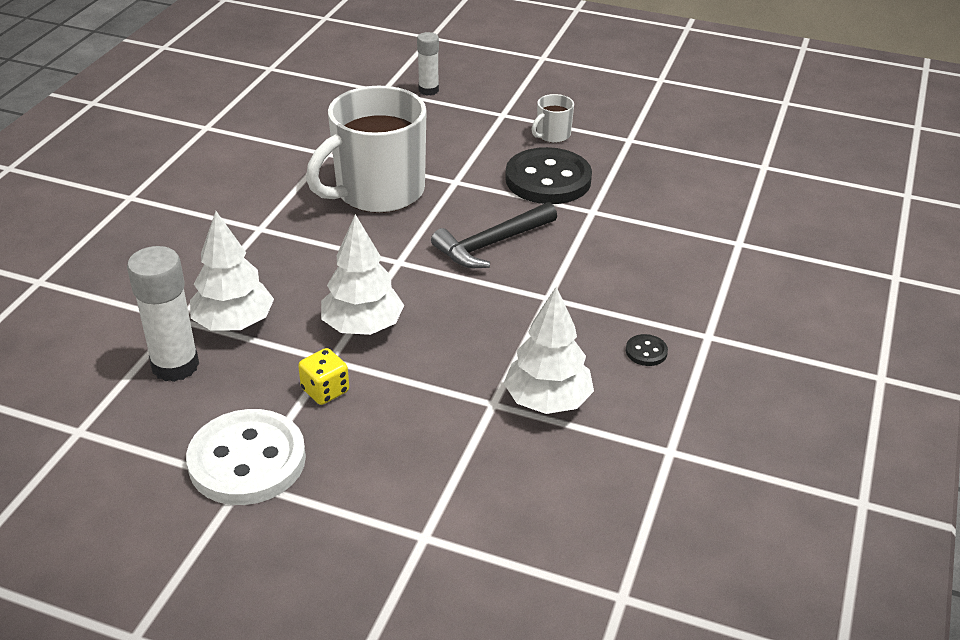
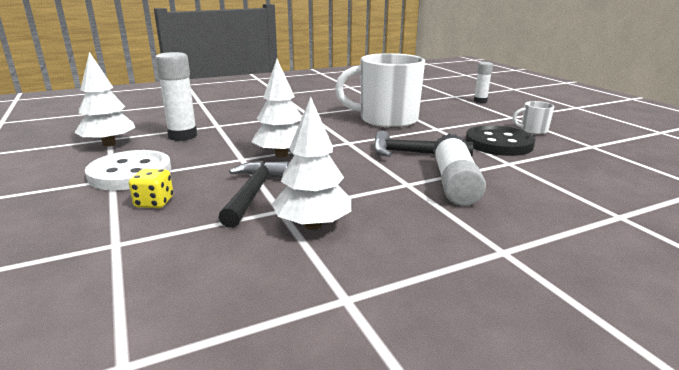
camera: 45 degrees right, 15 degrees down
(234, 323) = (232, 133): white tree -> white tree (109, 144)
(325, 390) = (214, 167): yellow dice -> yellow dice (154, 203)
(433, 399) = (253, 193): none -> black hammer
(585, 272) = (454, 183): none -> white glue stick
(646, 352) = (431, 236): black button -> none

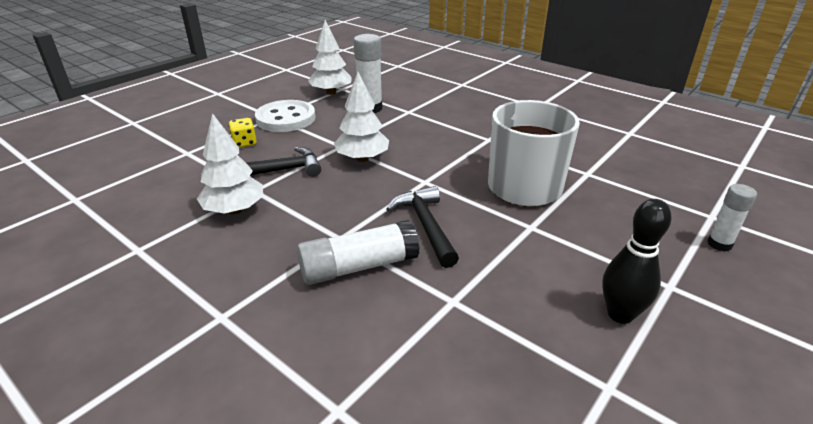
camera: 65 degrees right, 10 degrees up
(498, 143) = (521, 285): black button -> none
(533, 130) = (620, 314): white mug -> black bowling pin

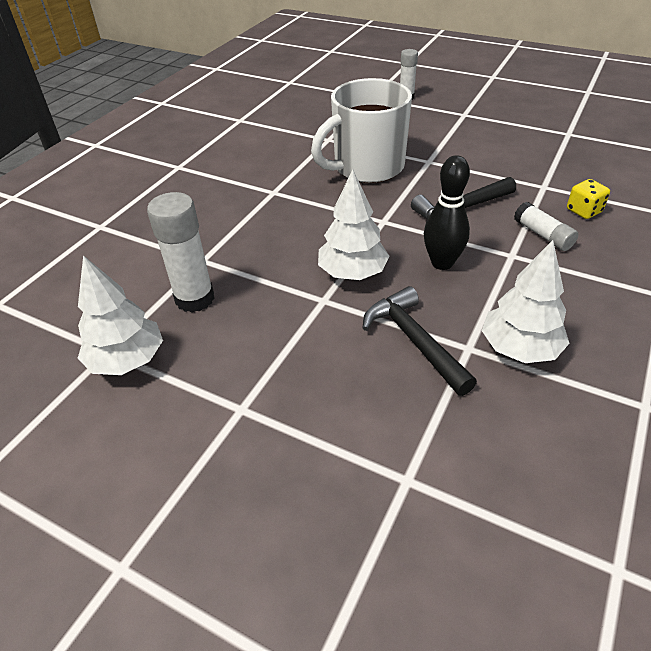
camera: 100 degrees left, 10 degrees up
(244, 143) = (348, 410): yellow dice -> yellow dice (584, 211)
(286, 118) = (246, 388): white button -> none
(358, 267) = (543, 235): white glue stick -> white glue stick, size x0.61
(620, 314) = (505, 129): black bowling pin -> black bowling pin (442, 263)

